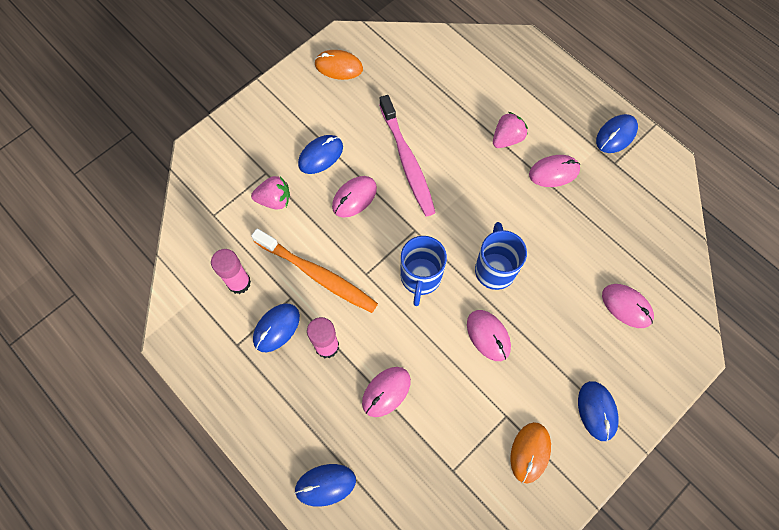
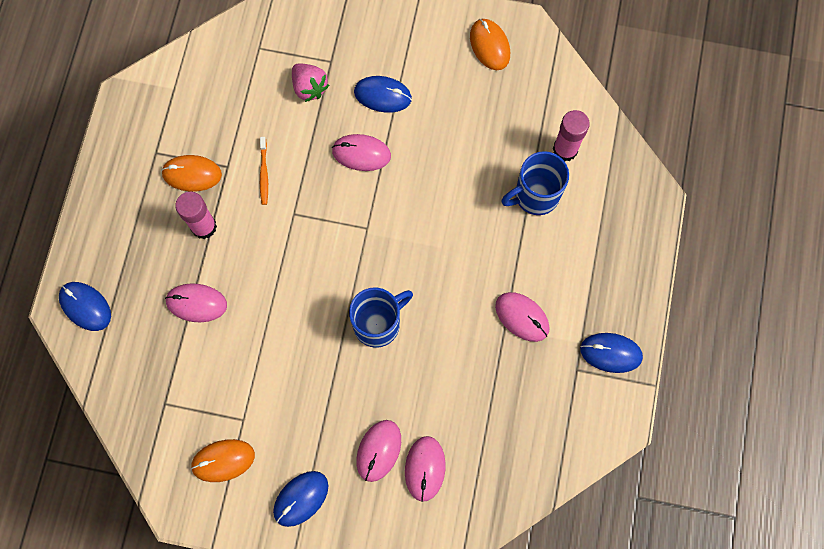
camera: 55 degrees right, 5 degrees up
(239, 282) = (211, 114): pink glue stick -> pink glue stick (565, 149)
(276, 328) = (192, 174): blue mouse -> orange mouse
(317, 274) = (264, 173): orange toothbrush -> orange toothbrush, size x0.45
(407, 161) = (433, 174): pink toothbrush -> none
(420, 278) = (322, 263): blue mug -> blue mug (535, 195)
(488, 335) = (307, 358): pink mouse -> pink mouse (378, 450)
(507, 138) = (527, 250): pink strawberry -> none

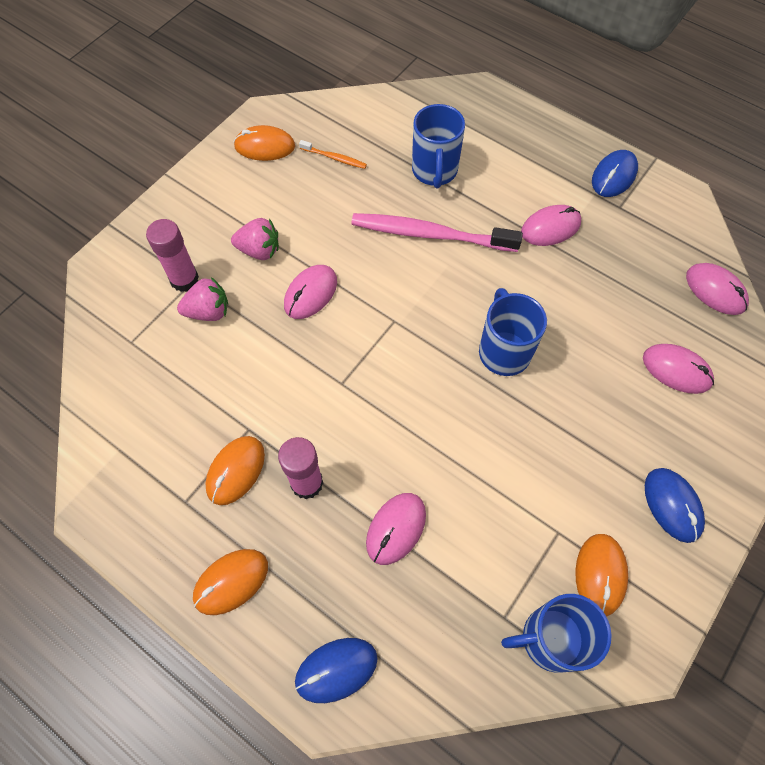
camera: 65 degrees left, 10 degrees down
(114, 211) = (231, 582): none -> orange mouse
(162, 440) = (550, 639): none -> blue mug
(264, 173) = (279, 394): orange toothbrush -> orange toothbrush (334, 158)
(378, 450) = (643, 405): pink mouse -> pink mouse (715, 290)
(382, 95) = (259, 250): blue mouse -> pink strawberry
(465, 221) = (431, 234): none -> pink toothbrush
(565, 149) = (402, 132): pink glue stick -> pink glue stick (184, 279)

